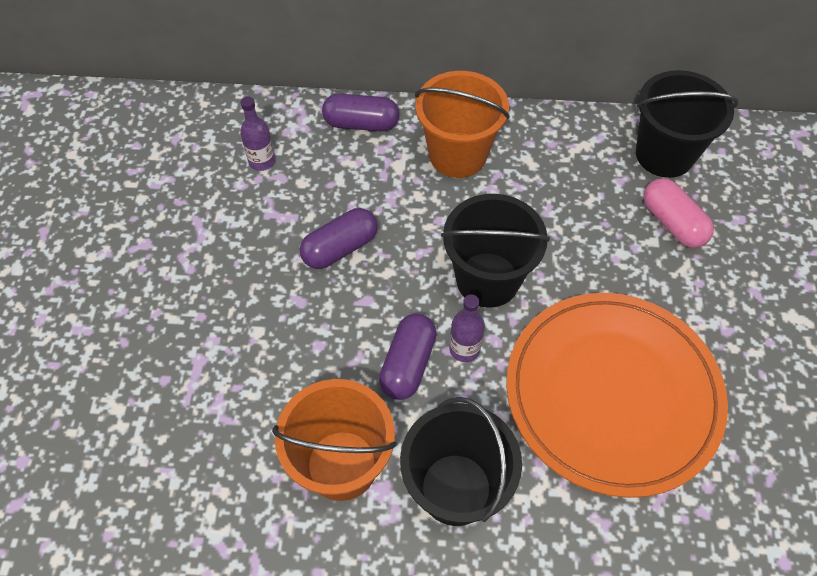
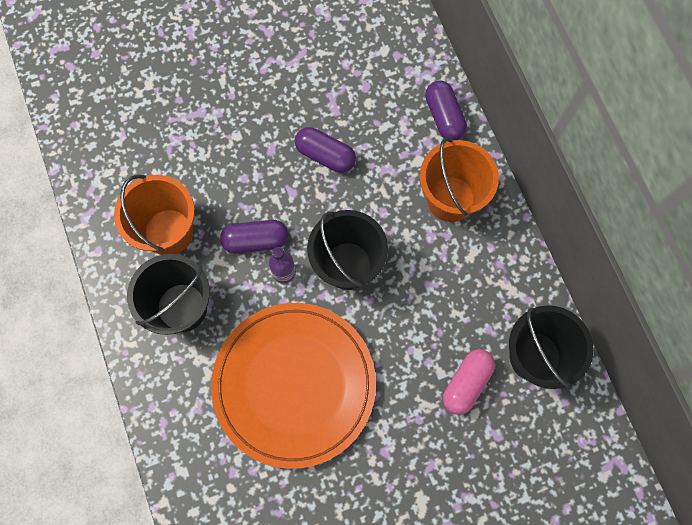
camera: 65 degrees right, 15 degrees up
(262, 161) = (373, 67): purple bottle -> none

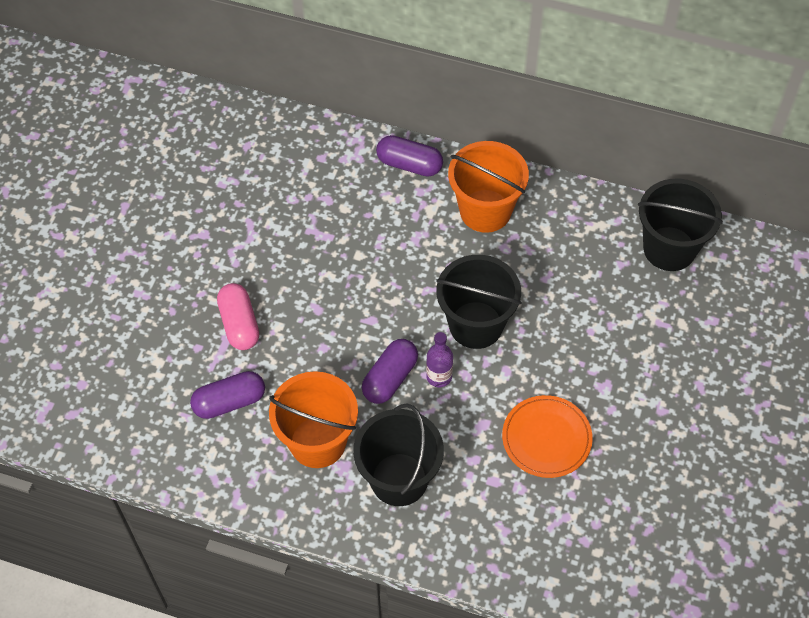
camera: 50 degrees left, 15 degrees down
(294, 384) = (546, 438): orange plate -> orange plate, size x0.51
(325, 155) = (361, 272): purple capsule -> purple capsule (229, 402)
(466, 383) = (651, 311): pink capsule -> pink capsule (239, 324)

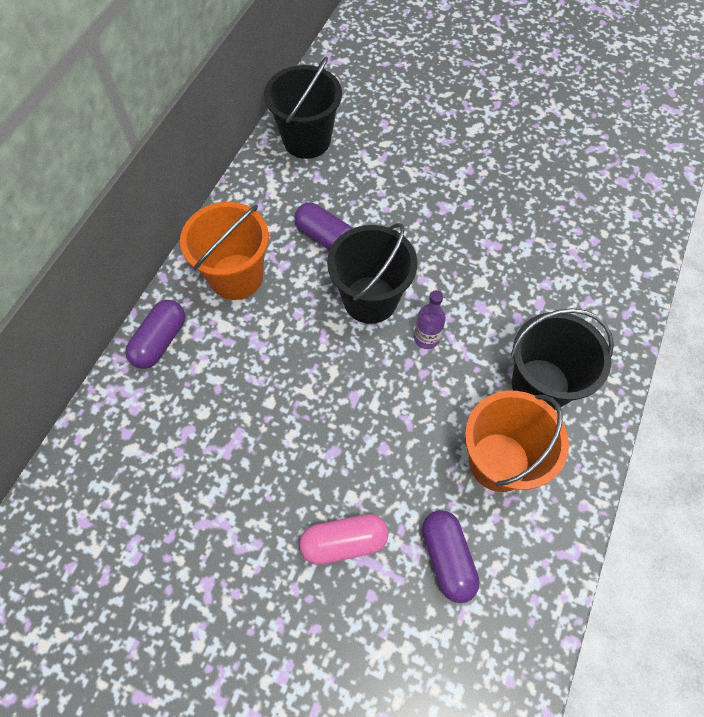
camera: 85 degrees left, 5 degrees up
(390, 378) = (426, 383): purple capsule -> purple capsule (326, 237)
(546, 438) = (495, 256): orange plate -> none

